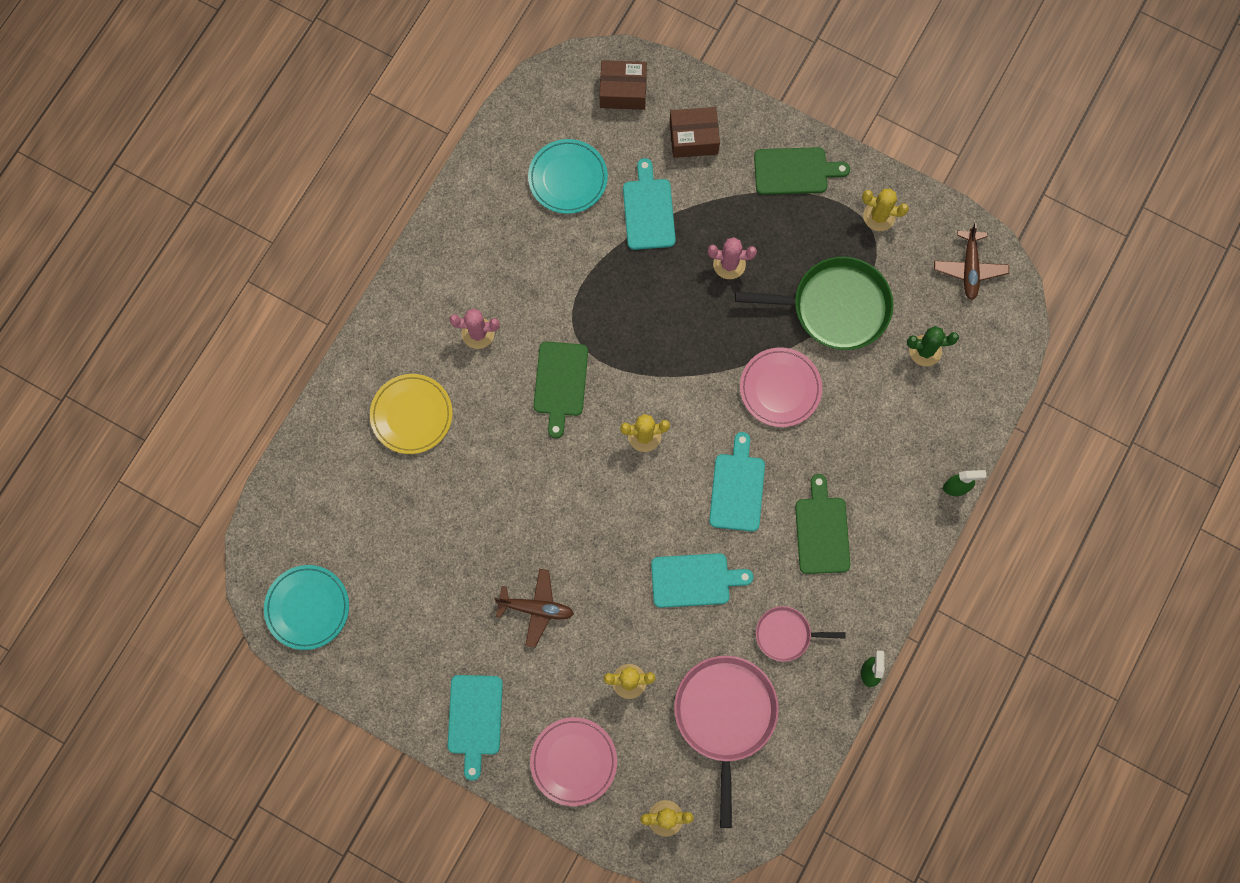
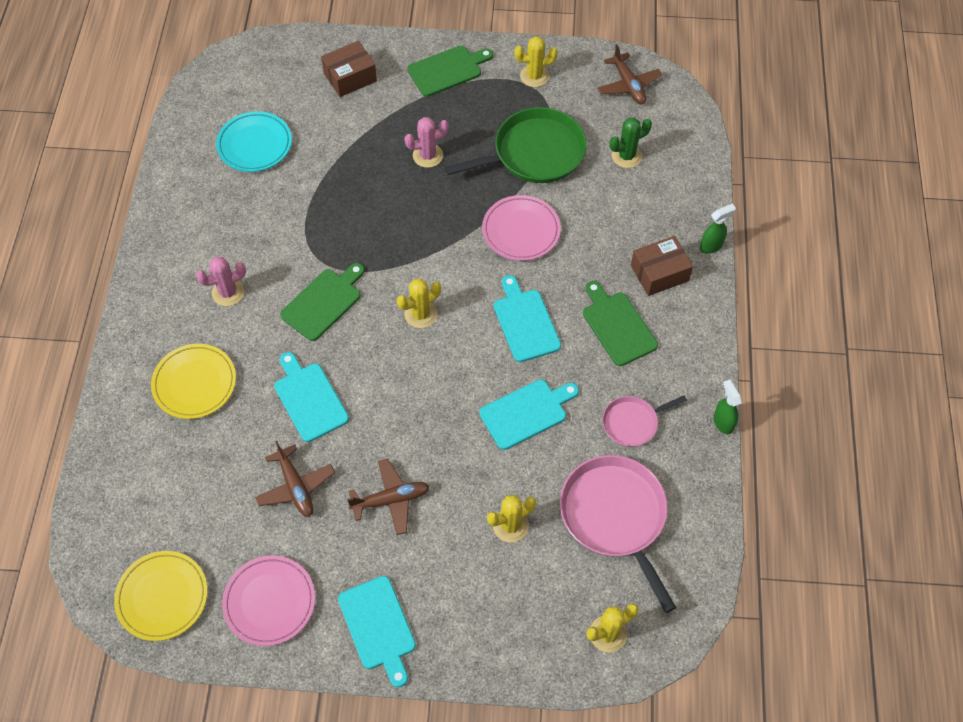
camera: 25 degrees left, 15 degrees down
(307, 608) = (162, 597): turquoise plate -> yellow plate
(459, 557) = (295, 486): none -> brown plane
(560, 383) = (323, 302): green cutting board -> green cutting board turned 120 degrees counterclockwise
(573, 761) = (494, 622): pink plate -> pink plate (269, 602)
(623, 91) = (272, 66): brown box -> brown box (659, 273)
(648, 210) = (337, 142): turquoise cutting board -> turquoise cutting board (309, 399)

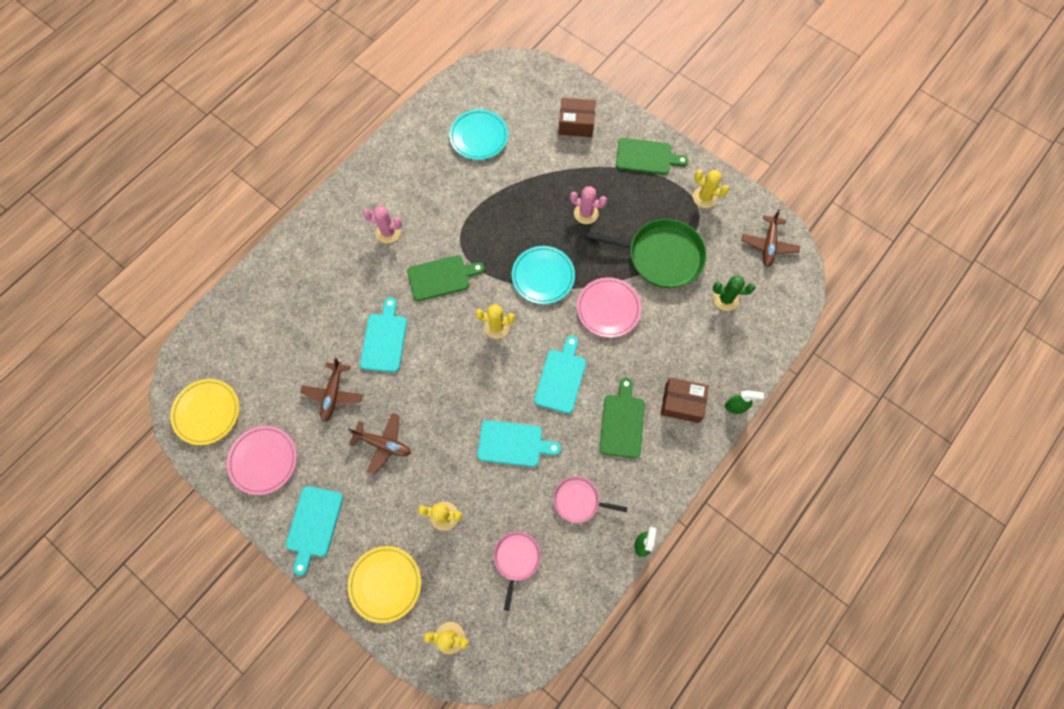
camera: 35 degrees right, 10 degrees up
(194, 383) = (324, 282): yellow plate -> yellow plate (385, 583)
(431, 239) = (543, 276): none -> turquoise plate
(615, 516) = (516, 559): pink pan -> pink pan, size x0.54

